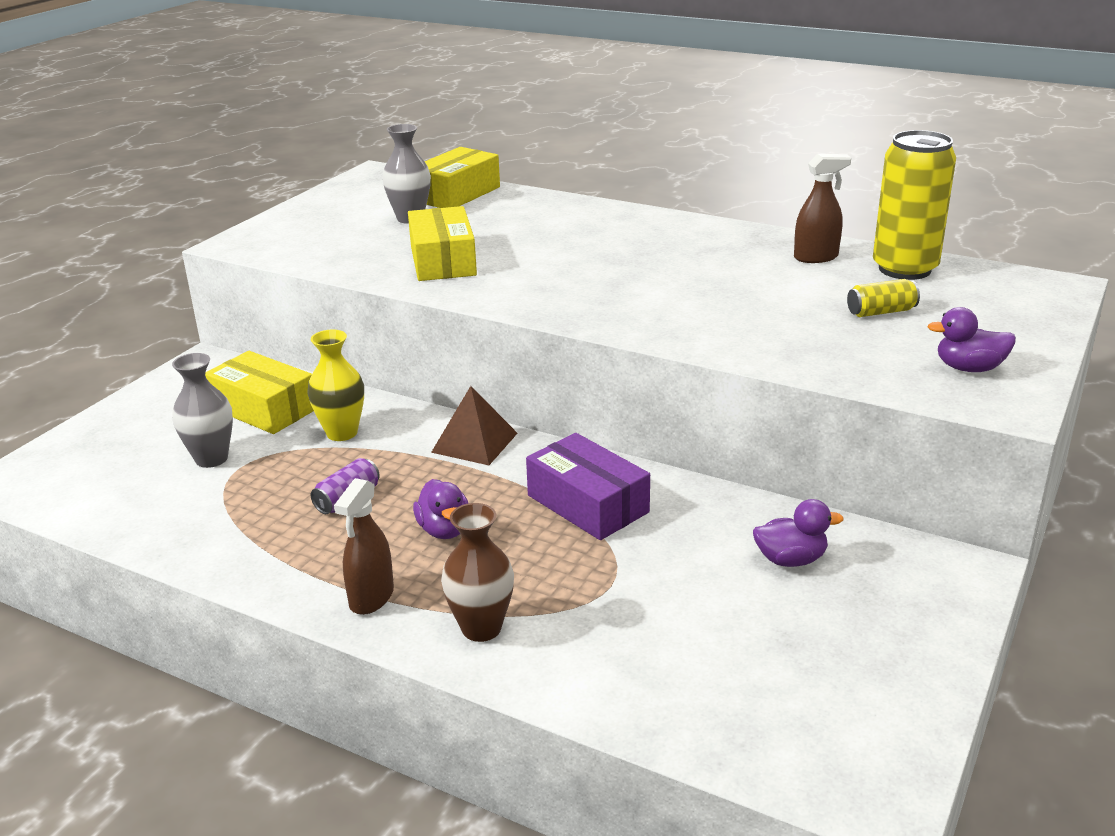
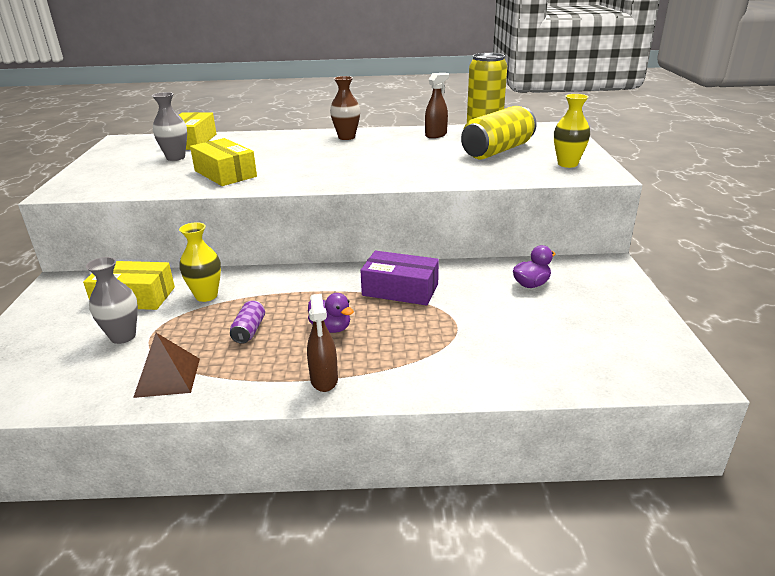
camera: 30 degrees left, 0 degrees up
(474, 442) = (300, 278): brown pyramid -> brown pyramid (167, 377)
(481, 628) = (410, 372): brown vase -> brown vase (346, 137)
(881, 312) = (497, 150): yellow can -> yellow can, size x2.20
(969, 368) = (567, 164): purple duck -> yellow vase

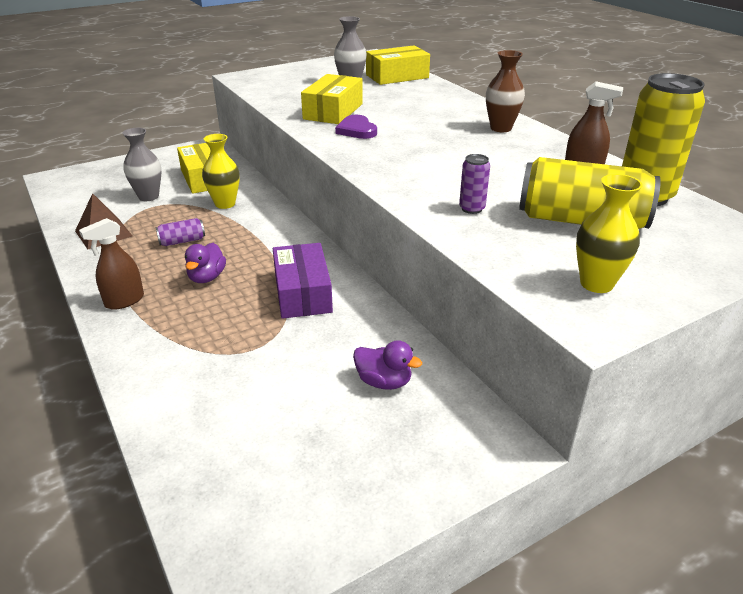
camera: 60 degrees right, 5 degrees up
(279, 173) = (356, 130): none -> purple heart
(454, 169) = (472, 209): none -> purple can

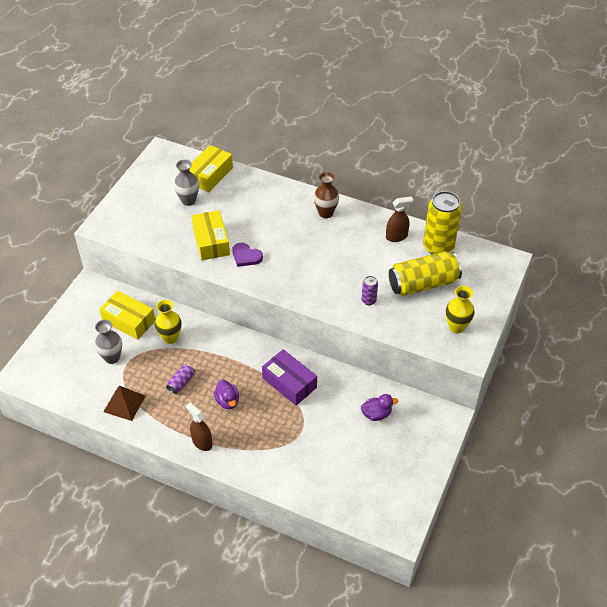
camera: 35 degrees left, 15 degrees up
(124, 301) = (202, 442): brown spray bottle -> brown spray bottle turned 120 degrees clockwise

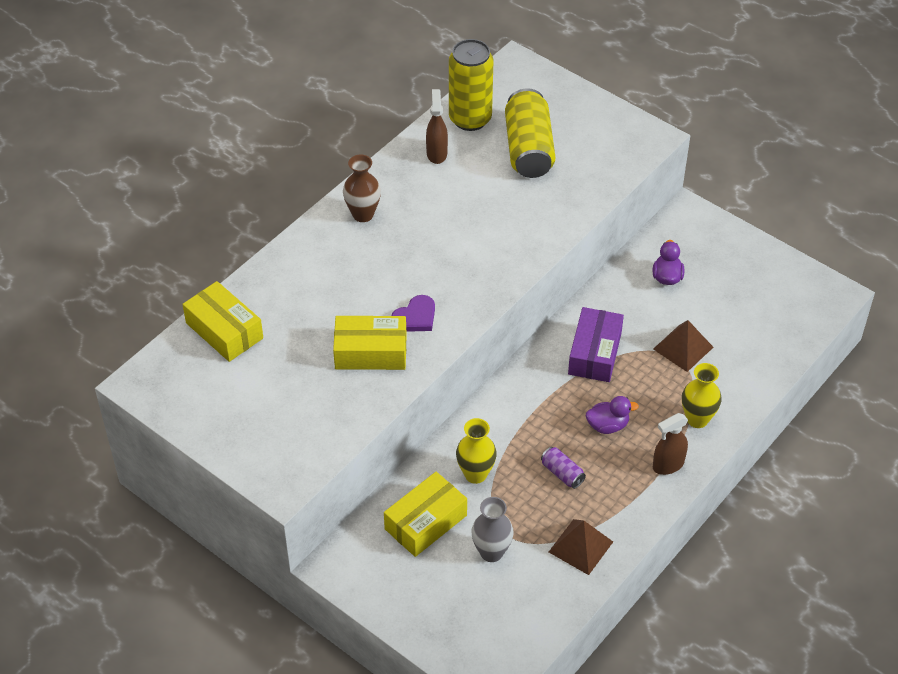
camera: 75 degrees left, 0 degrees up
(188, 201) = (271, 366): grey vase -> none
(289, 383) = (594, 353): purple box -> purple box turned 45 degrees counterclockwise
(311, 435) = (683, 348): none -> brown pyramid
(368, 300) = (540, 207): purple can -> none
(456, 327) = (608, 137): yellow vase -> yellow vase (697, 419)

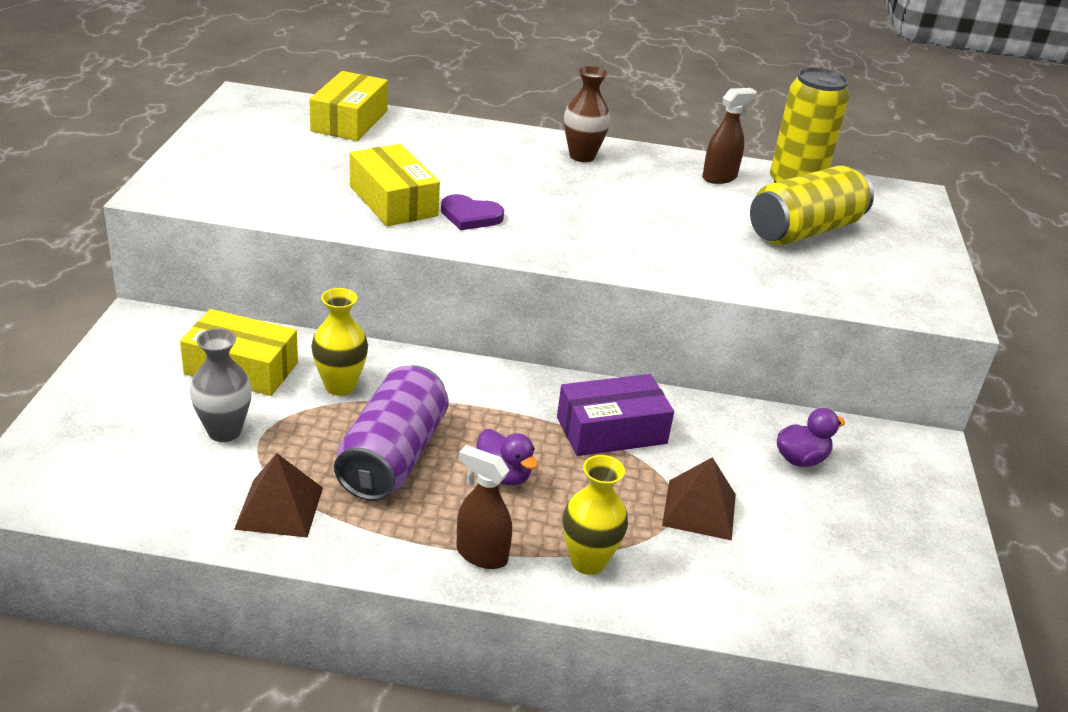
camera: 55 degrees right, 15 degrees down
(562, 473) = (392, 456): purple can -> purple can, size x2.20

